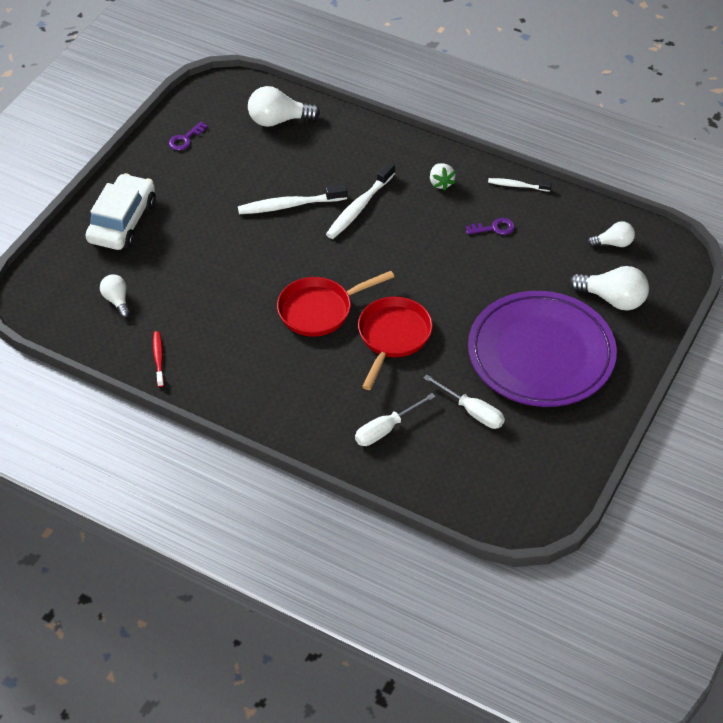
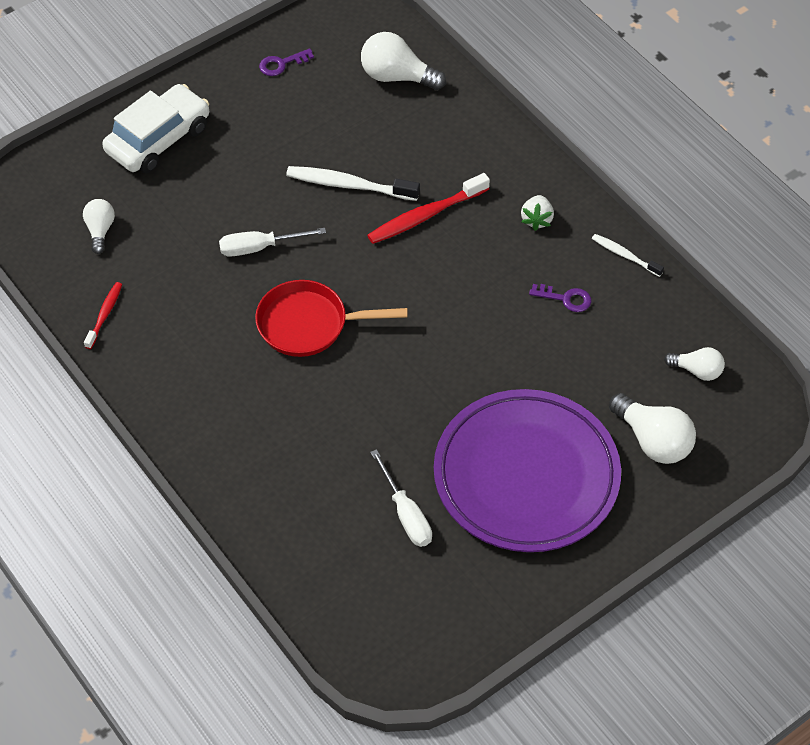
camera: 25 degrees right, 5 degrees up
(359, 207) = (425, 216): white toothbrush -> red toothbrush
(386, 429) = (298, 496): white screwdriver -> white screwdriver (259, 247)
(393, 337) = (370, 388): red pan -> none

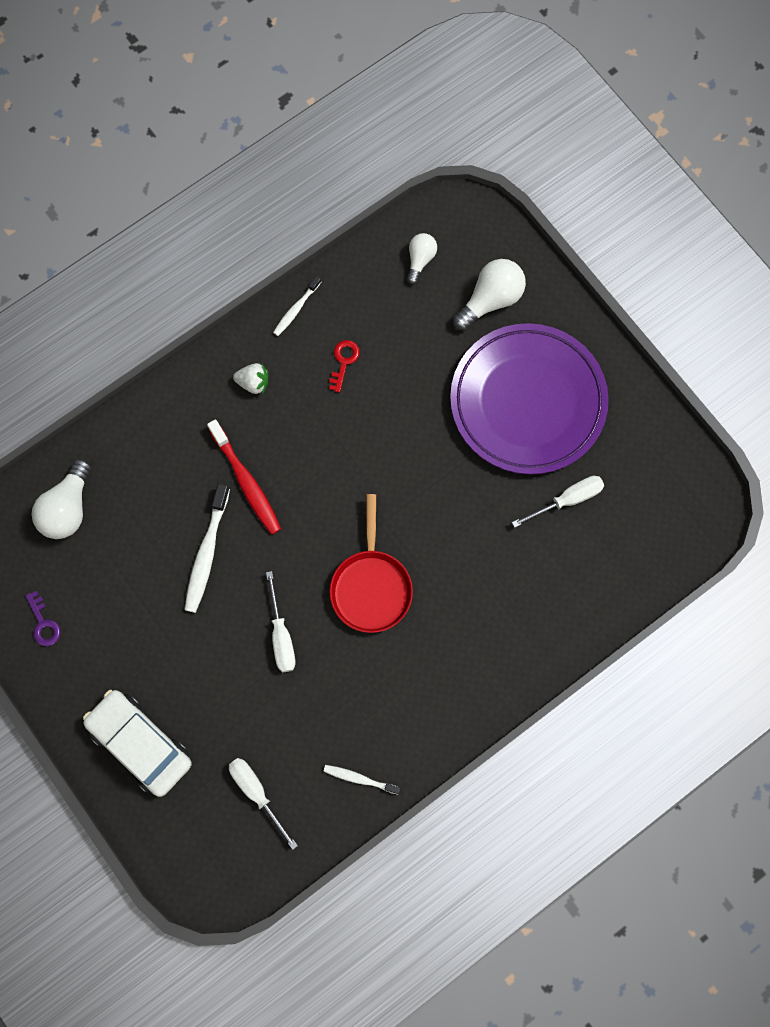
camera: 90 degrees left, 20 degrees up
(100, 230) = (257, 793): white light bulb -> white screwdriver
(105, 315) = (359, 779): red toothbrush -> white toothbrush
(566, 299) = (344, 361): purple key -> red key

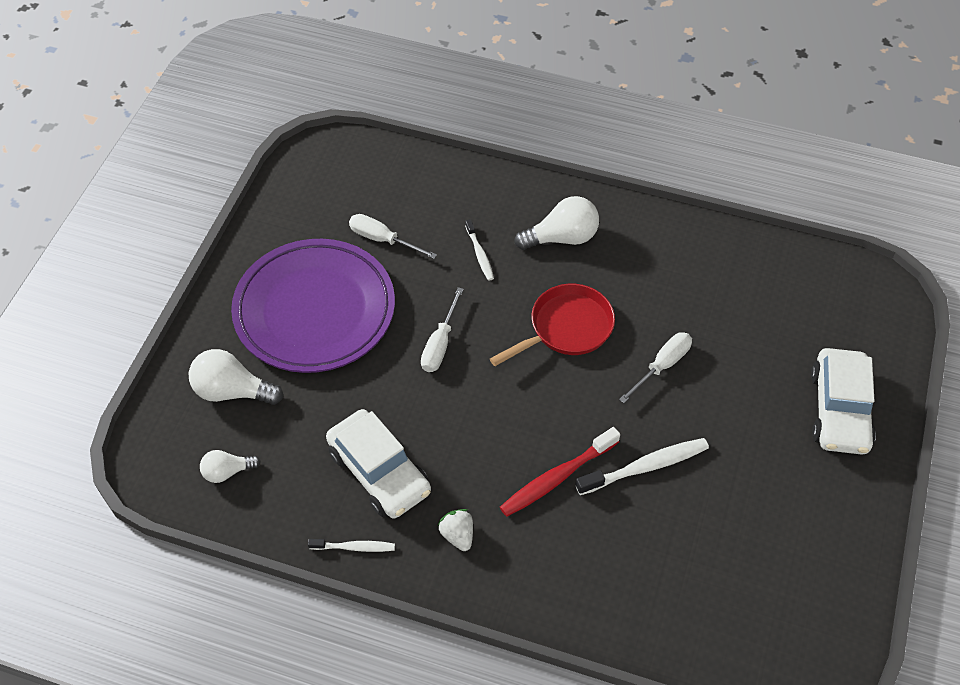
camera: 125 degrees left, 20 degrees down
(43, 624) = (824, 557): purple key -> none
(68, 508) = (709, 615): white light bulb -> white light bulb (562, 238)
(246, 482) = (556, 478): red toothbrush -> red toothbrush turned 150 degrees counterclockwise
(257, 793) = (792, 306): white screwdriver -> white screwdriver (440, 344)
(344, 361) = (379, 472): red key -> white car
(359, 779) = (717, 249): white toothbrush -> white toothbrush (479, 254)

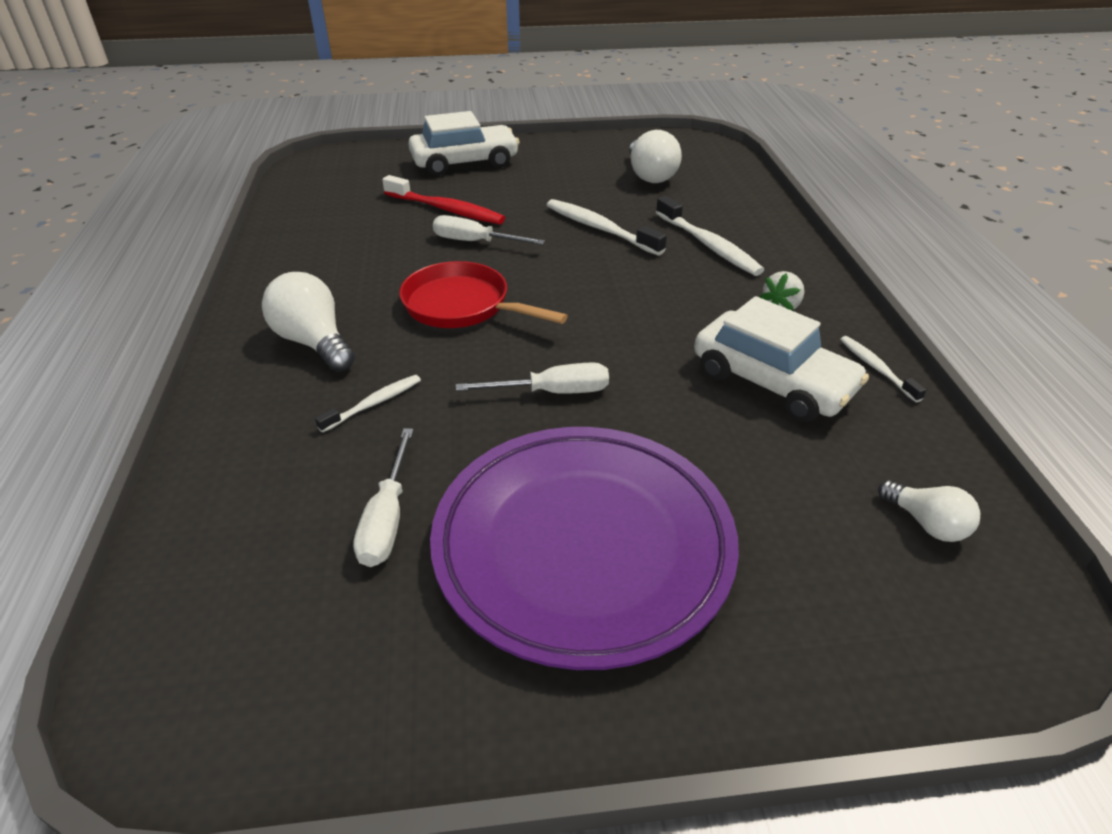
camera: 115 degrees left, 15 degrees down
(232, 391) = (808, 585): white light bulb -> white light bulb (650, 175)
(379, 472) = (772, 381): white car -> white car turned 105 degrees clockwise
(556, 478) = (657, 268): red toothbrush -> red toothbrush (446, 209)
(576, 538) = (708, 245): none -> white toothbrush

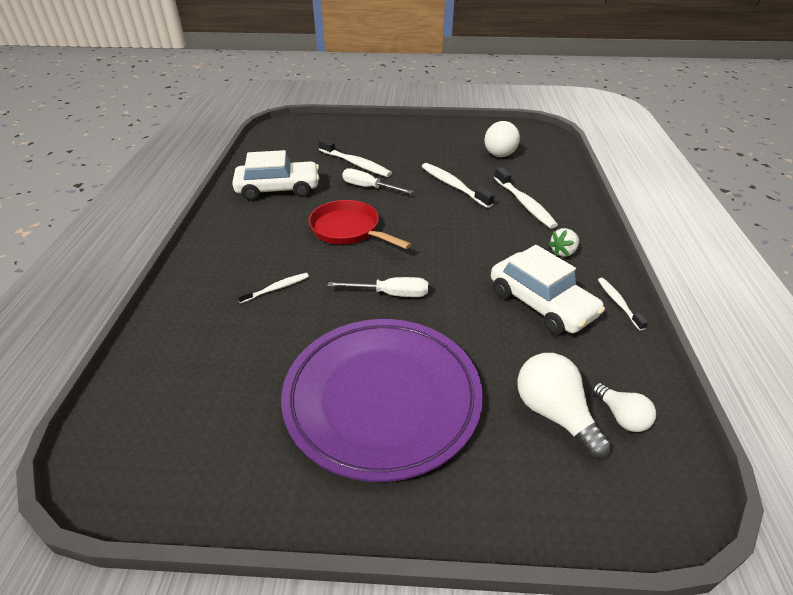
camera: 10 degrees right, 0 degrees up
(314, 342) = (250, 244): white light bulb -> white light bulb (554, 414)
(387, 518) = (265, 364): white screwdriver -> none
(446, 209) = (356, 164): red toothbrush -> white toothbrush
(465, 162) = (376, 132): white car -> white car (278, 189)

